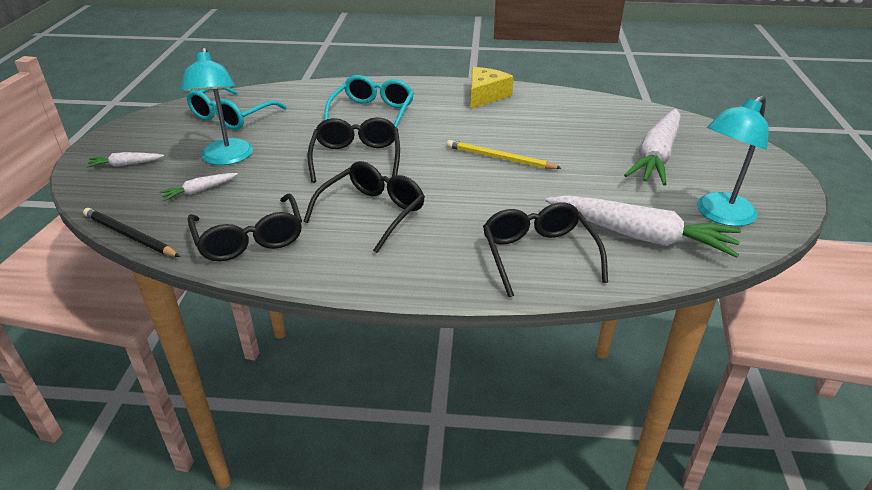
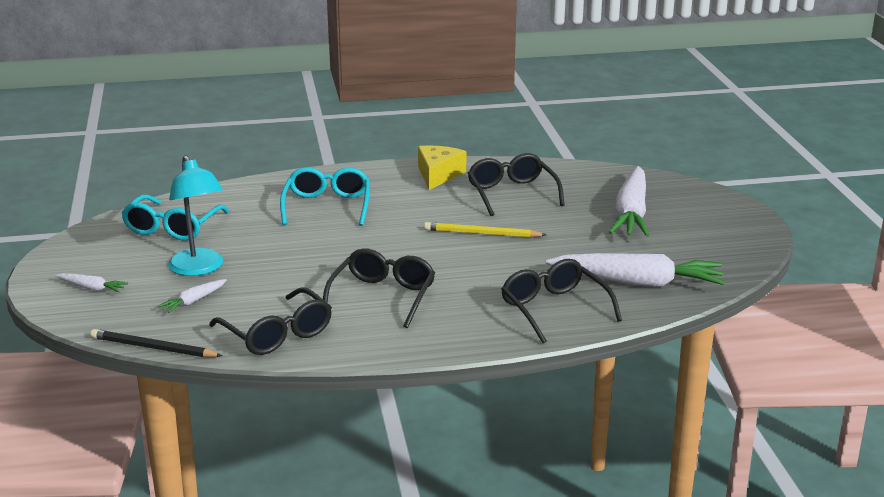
camera: 15 degrees left, 10 degrees down
(125, 164) = (91, 288): white carrot -> white carrot turned 135 degrees counterclockwise
(356, 158) = (337, 251): black glasses -> black glasses (511, 193)
(719, 215) = (701, 256): turquoise lamp -> none

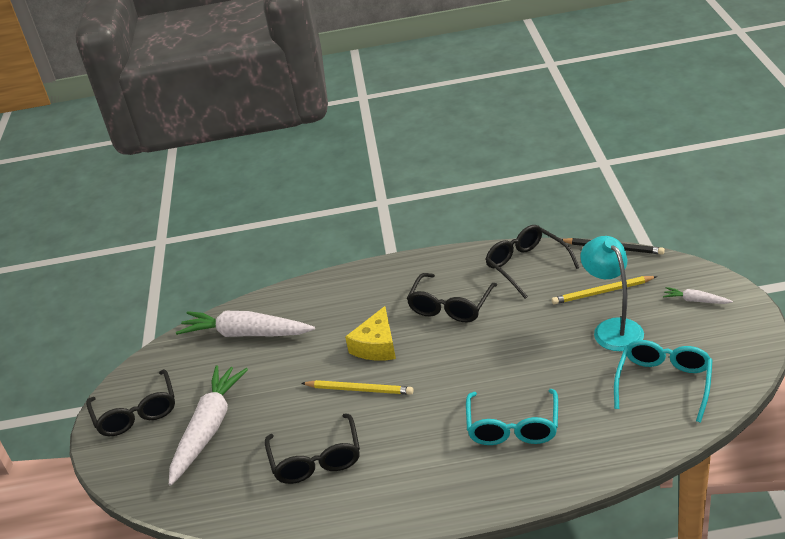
camera: 170 degrees left, 10 degrees up
(193, 301) = (602, 292): white carrot -> yellow pencil
(438, 175) = (391, 496): yellow cheese -> yellow cheese (376, 346)
(554, 309) = (320, 302): black glasses -> black glasses (136, 413)

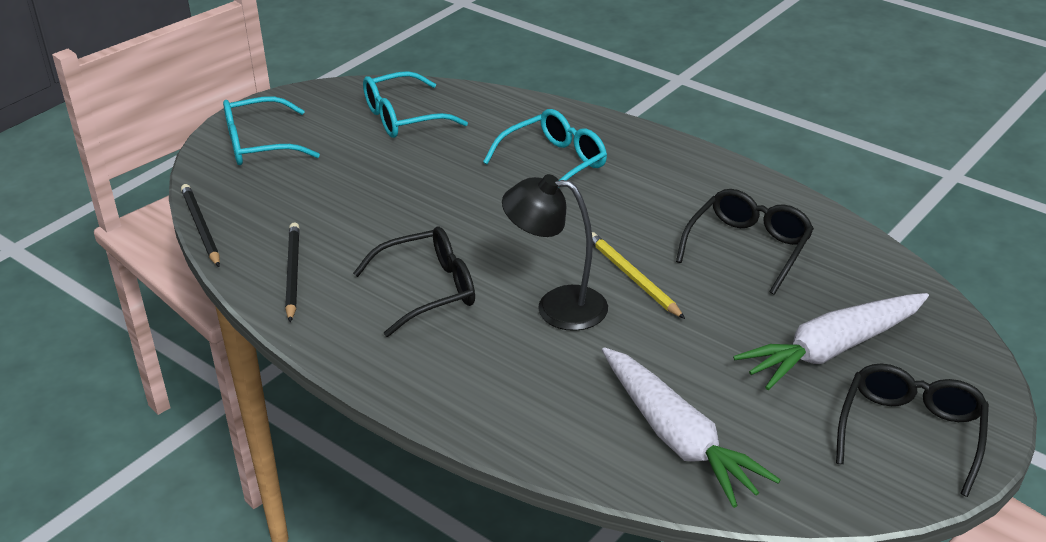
camera: 140 degrees left, 0 degrees up
(376, 346) = (557, 306): yellow cheese -> black lamp
(526, 266) = (292, 273): black glasses -> black pencil
(602, 292) = (296, 200): yellow pencil -> none
(612, 328) = (352, 171): turquoise lamp -> none
(695, 300) = (259, 144): white carrot -> turquoise glasses

